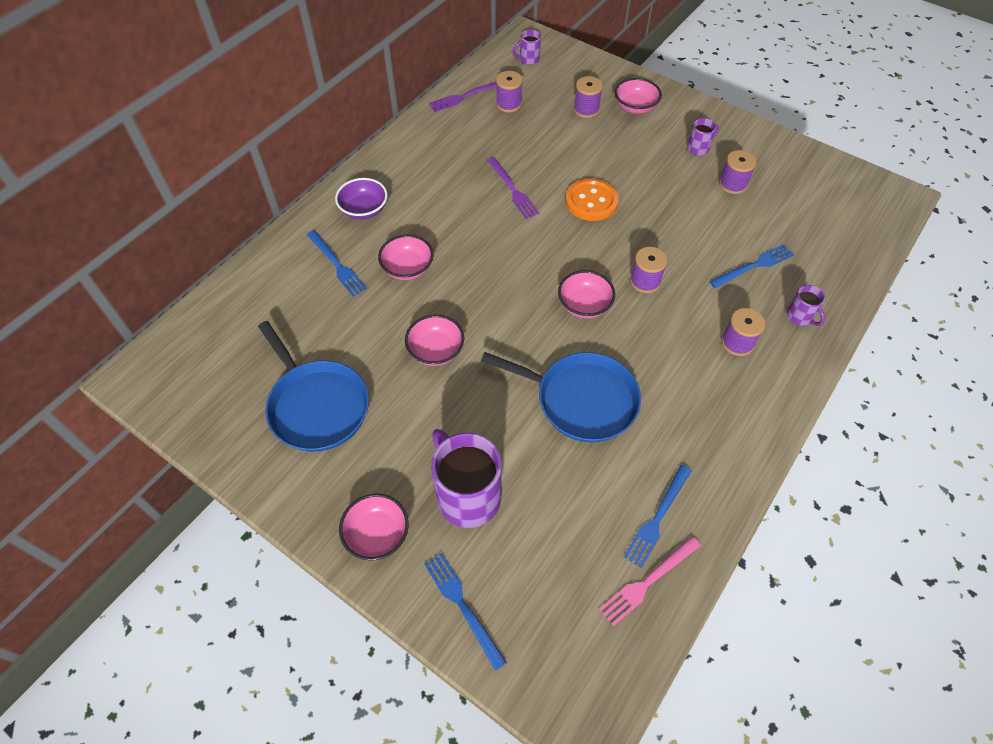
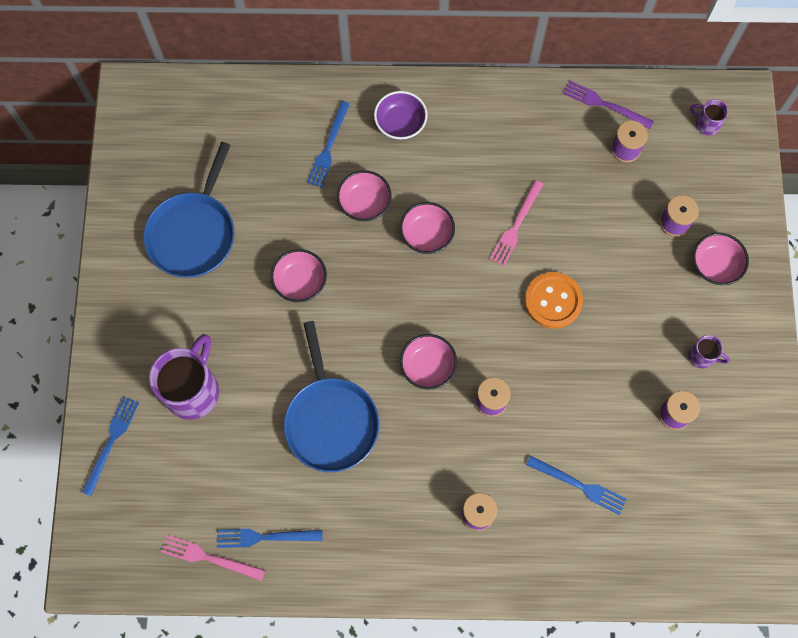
camera: 55 degrees right, 15 degrees up
(377, 534) = (124, 350): pink bowl -> pink bowl (426, 235)
(512, 190) = (516, 225): purple fork -> pink fork
(800, 317) = (546, 554): purple mug -> none

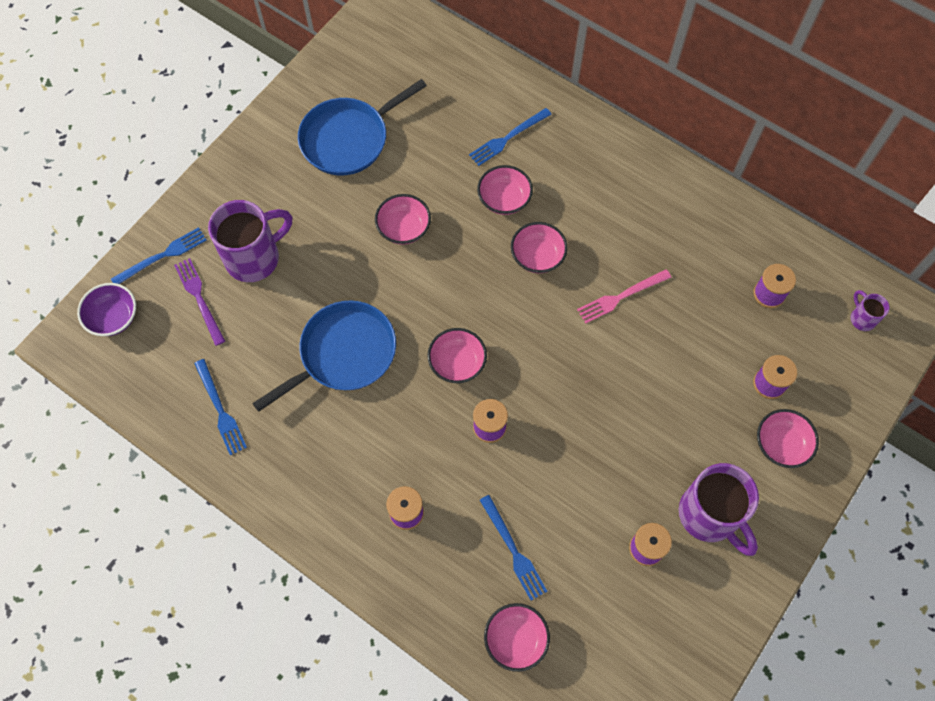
camera: 35 degrees right, 5 degrees down
(209, 558) = (165, 395): pink fork -> none
(265, 537) = (220, 410): blue fork -> blue fork turned 150 degrees counterclockwise
(331, 421) = (344, 353): blue pan -> blue pan turned 150 degrees counterclockwise
(400, 124) = (582, 155): purple bowl -> purple bowl (113, 317)
(553, 301) = (607, 379): orange button -> none
(604, 104) = (777, 245): purple fork -> purple fork (199, 298)
(629, 551) = (515, 639): none -> pink bowl
(702, 357) = (709, 515): purple mug -> purple mug, size x2.13

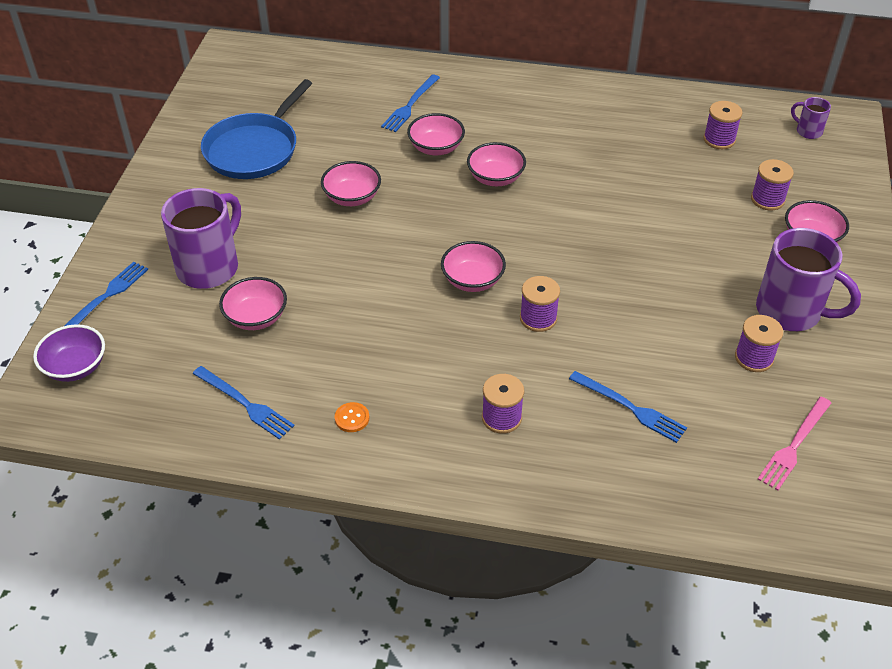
camera: 25 degrees left, 20 degrees down
(199, 298) = (167, 319): purple fork -> none
(292, 460) = (352, 418): none -> orange button
(344, 353) = (352, 311): blue pan -> none
(515, 639) = (685, 481): pink bowl -> pink bowl (256, 317)
(621, 297) = (592, 182): pink fork -> pink fork (794, 445)

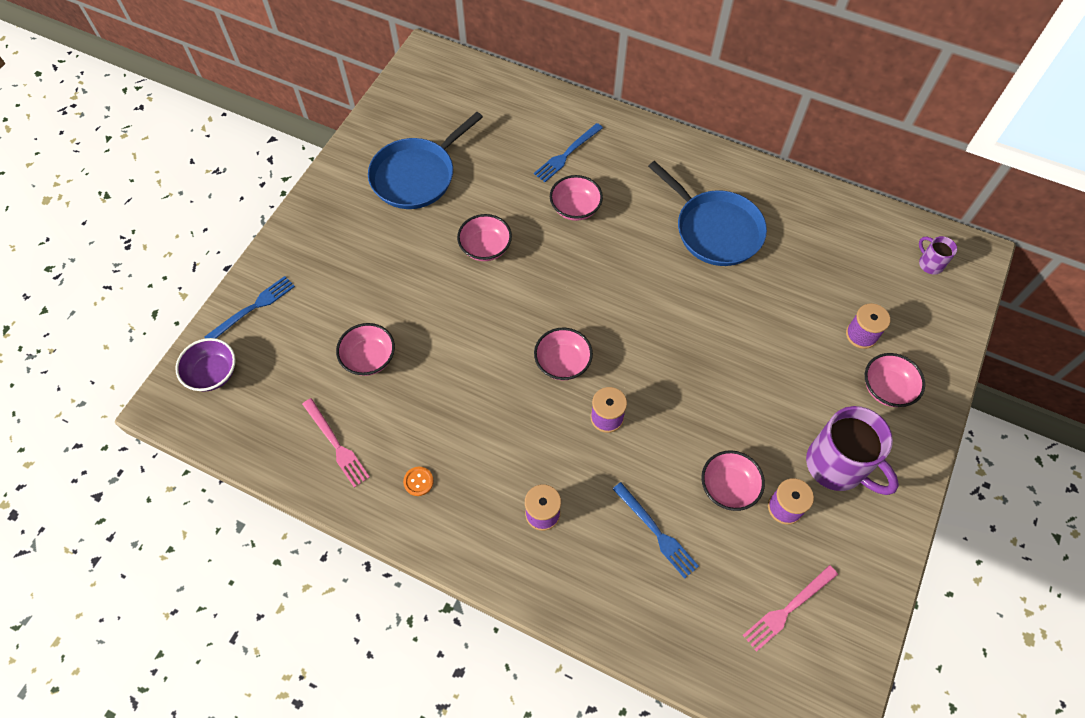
camera: 15 degrees right, 15 degrees up
(209, 267) = (345, 296): purple mug -> none
(245, 404) = (336, 445): blue fork -> pink fork
(495, 178) = (618, 254): pink bowl -> pink bowl (728, 487)
(587, 141) = (715, 230): none -> blue pan
(719, 139) = (840, 255): purple spool -> none

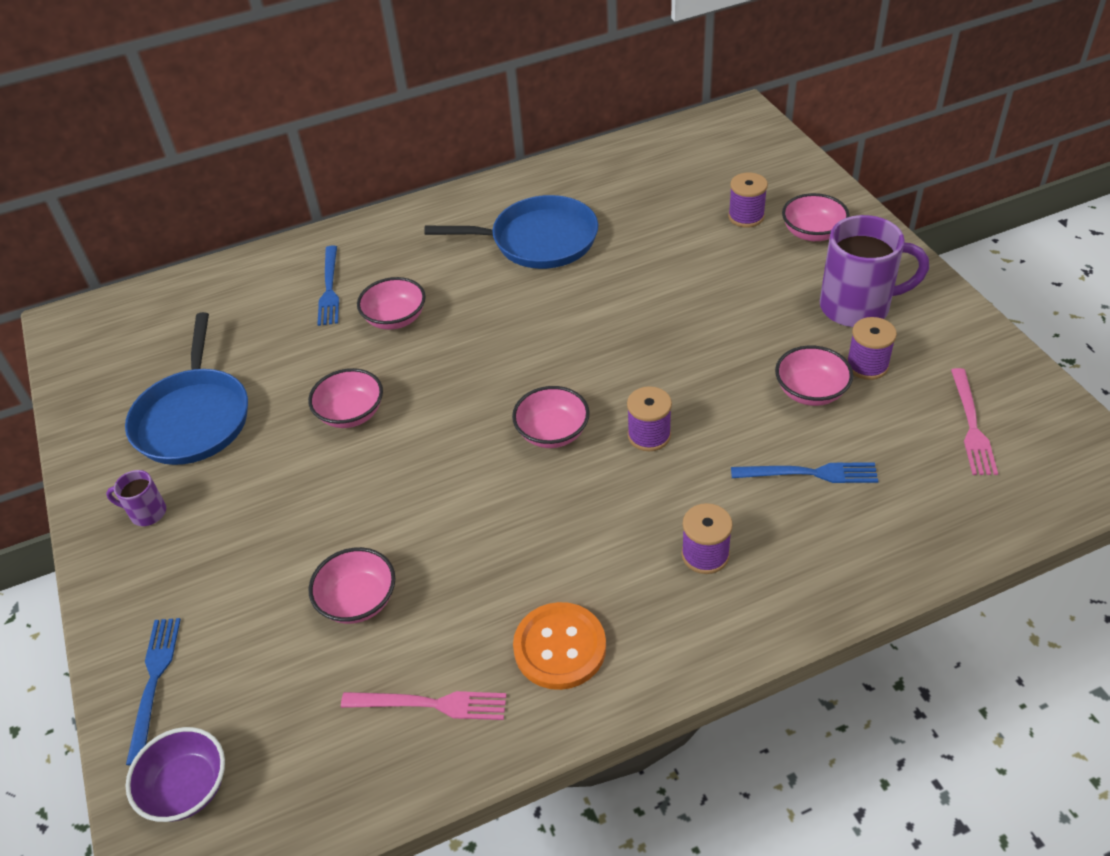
camera: 45 degrees left, 15 degrees down
(418, 481) = (560, 647): orange button -> orange button, size x2.13
(930, 263) = (723, 140): purple mug -> purple mug (147, 513)

